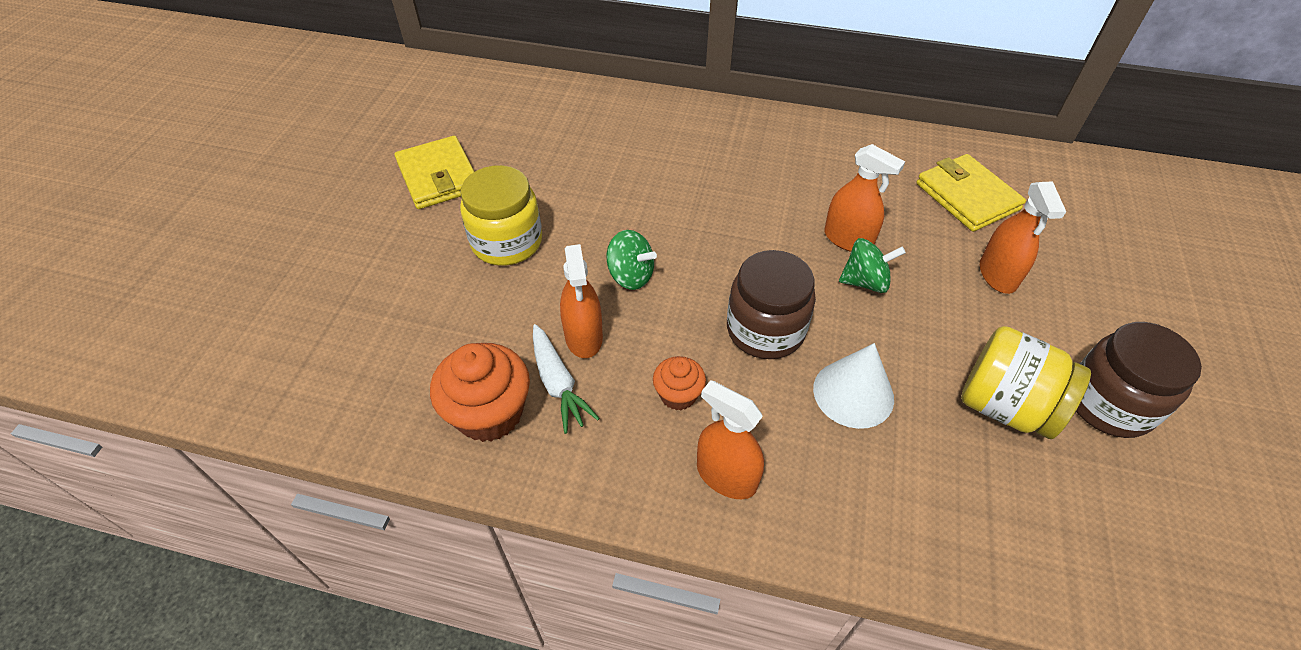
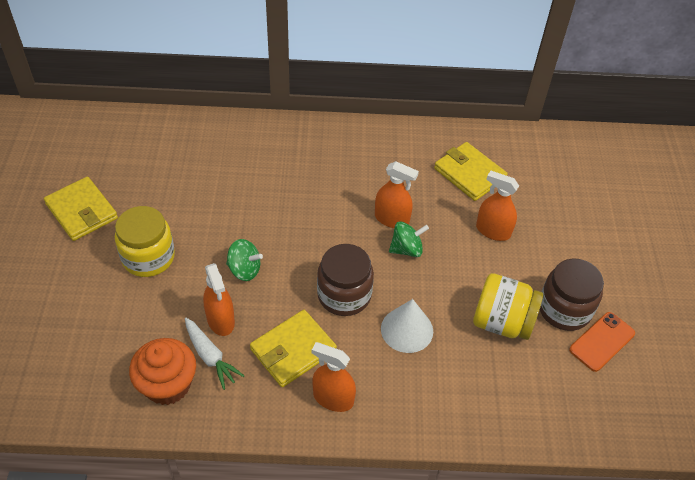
camera: 15 degrees left, 0 degrees up
(678, 395) = (293, 350): orange cupcake -> yellow wallet
(997, 275) = (493, 231): orange spray bottle -> orange spray bottle turned 135 degrees clockwise
(1173, 463) = (602, 341): none -> orange phone

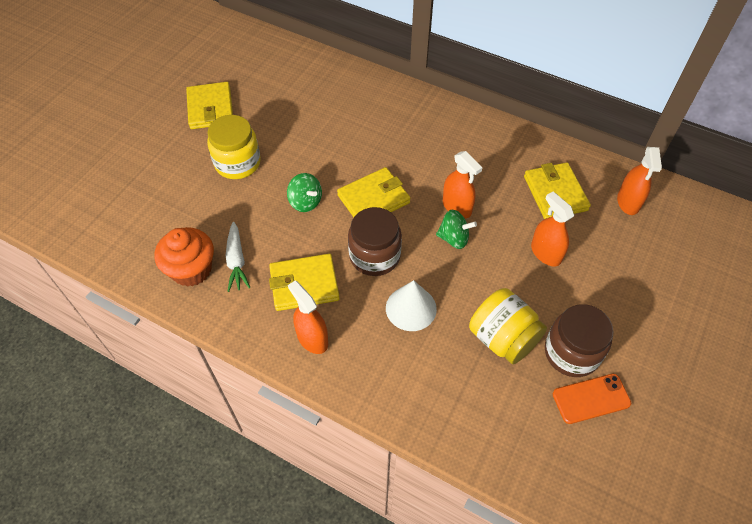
camera: 30 degrees right, 5 degrees up
(220, 320) = (262, 235): orange spray bottle -> orange spray bottle (628, 202)
(310, 241) = (373, 199): none -> yellow wallet

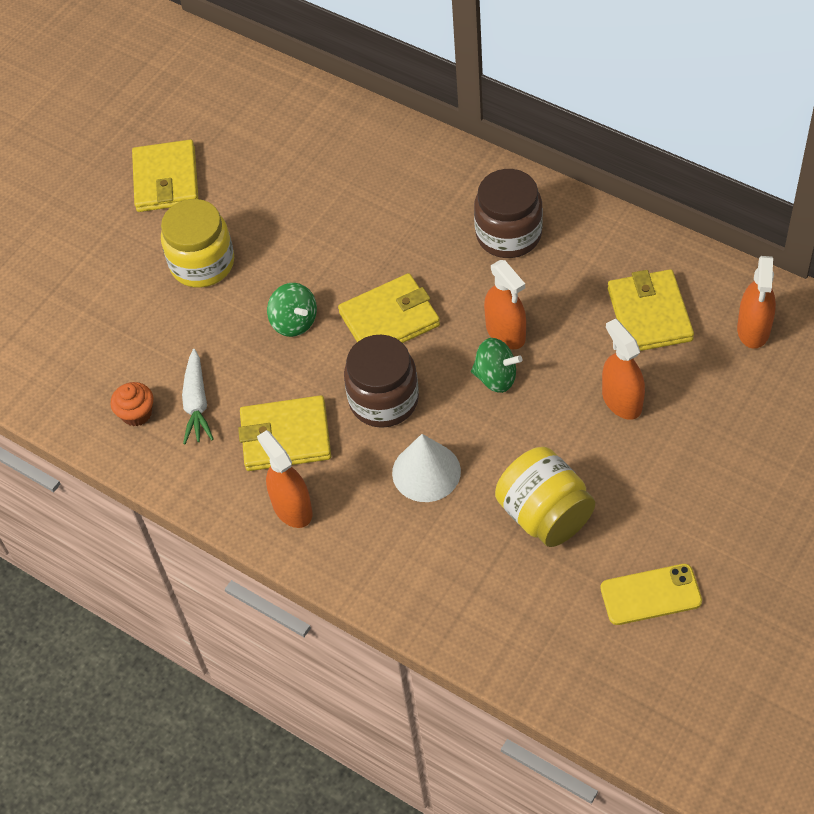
camera: 10 degrees right, 0 degrees up
(191, 269) = (137, 413): orange cupcake -> orange cupcake, size x0.56
(571, 353) = (635, 536): brown jar -> brown jar (508, 234)
(591, 398) = (650, 595): orange phone -> yellow phone

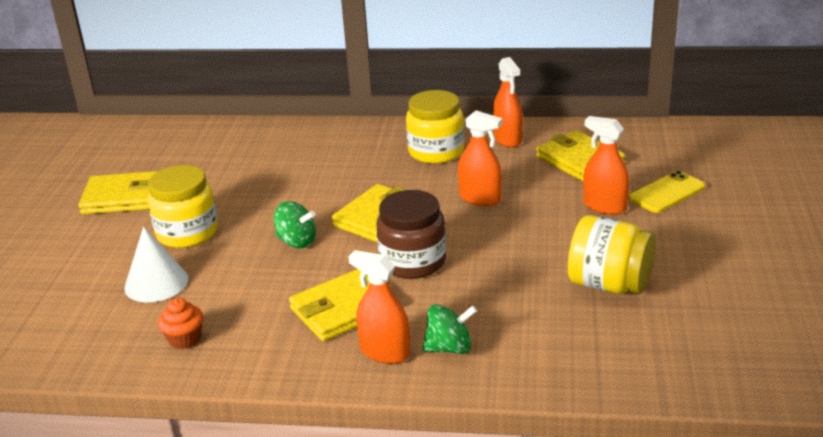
camera: 30 degrees left, 25 degrees down
(166, 180) = (121, 197): yellow wallet -> yellow wallet turned 60 degrees counterclockwise
(196, 403) = (241, 315): white carrot -> none
(426, 472) = (486, 291): white cone -> white cone (156, 283)
(496, 377) = (495, 223): green spinning top -> green spinning top (449, 348)
(508, 234) = (436, 152): brown jar -> yellow jar
(650, 595) = (741, 301): yellow phone -> yellow phone (667, 193)
(753, 329) = (660, 147): orange spray bottle -> orange spray bottle (507, 139)

